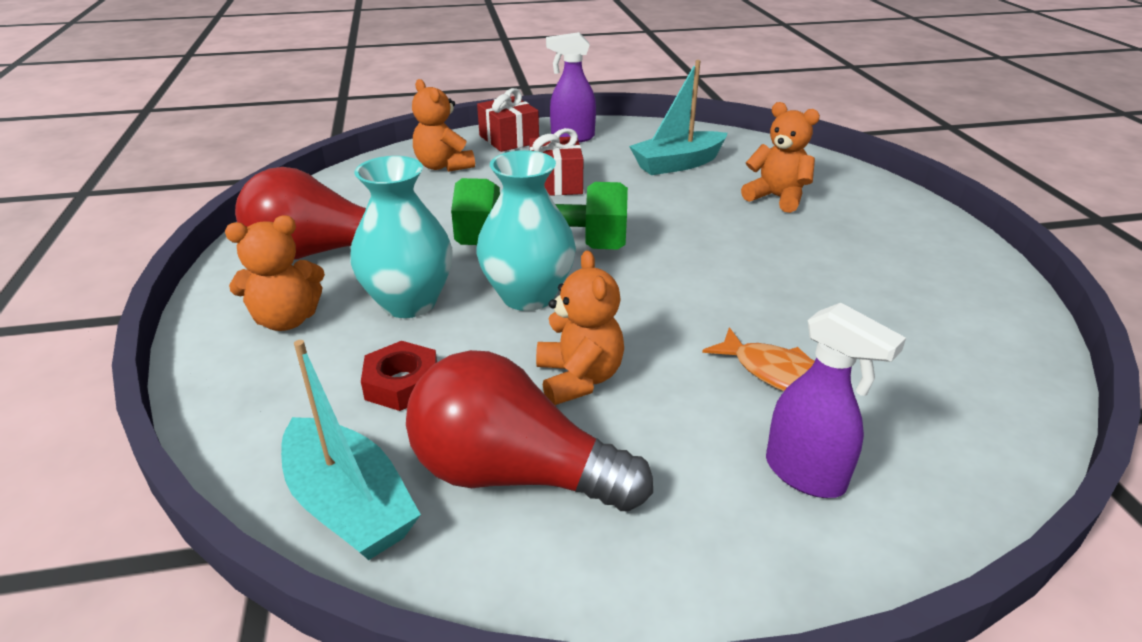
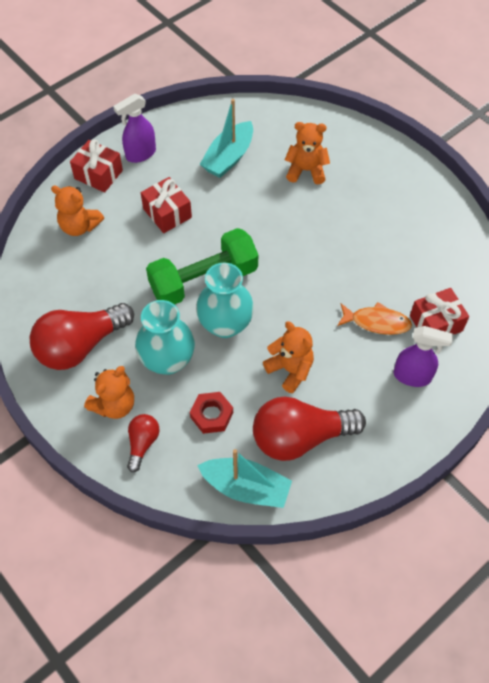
camera: 30 degrees left, 25 degrees up
(269, 375) = (142, 443): none -> red light bulb
(901, 416) = (436, 323): none -> red gift

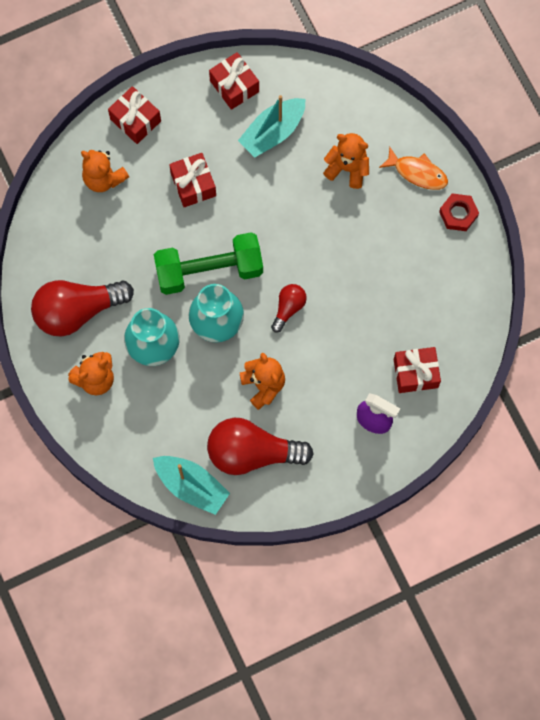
camera: 15 degrees right, 15 degrees up
(140, 154) = (183, 105): purple spray bottle -> none
(142, 443) = (112, 421): red light bulb -> red light bulb (288, 308)
(182, 131) = (234, 86): none -> red gift
(211, 415) = (180, 411): red nut -> red nut (458, 214)
(377, 322) = (360, 358): orange fish -> orange fish (417, 172)

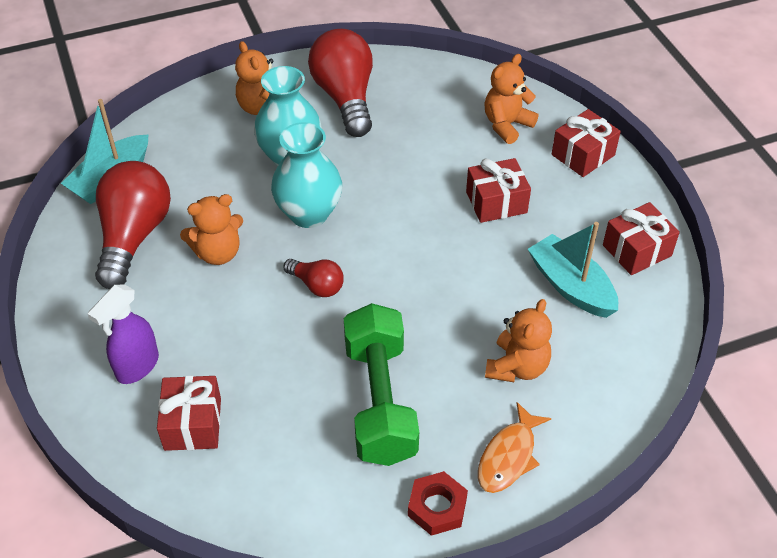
camera: 95 degrees right, 25 degrees down
(209, 270) = (380, 210): green dumbbell -> green dumbbell (380, 401)

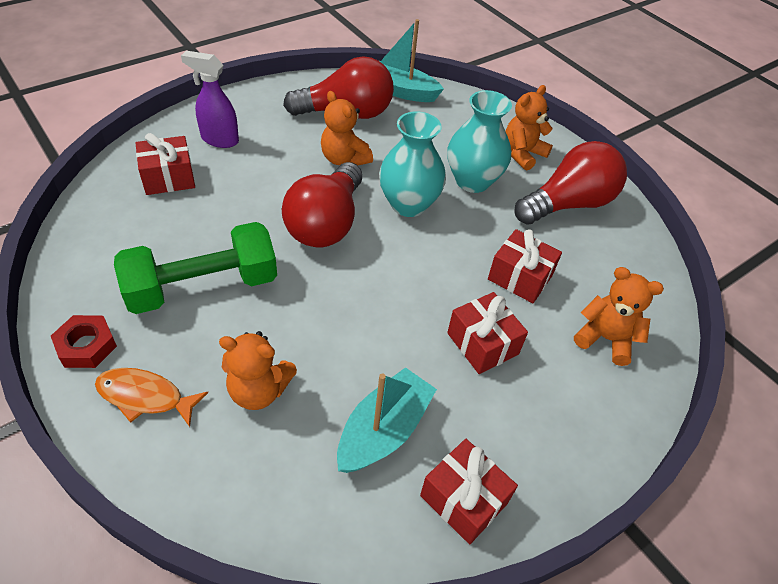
camera: 70 degrees right, 0 degrees up
(317, 285) = (326, 223): red light bulb -> red light bulb, size x2.00
(583, 155) = (598, 422): red gift -> red gift (520, 277)

